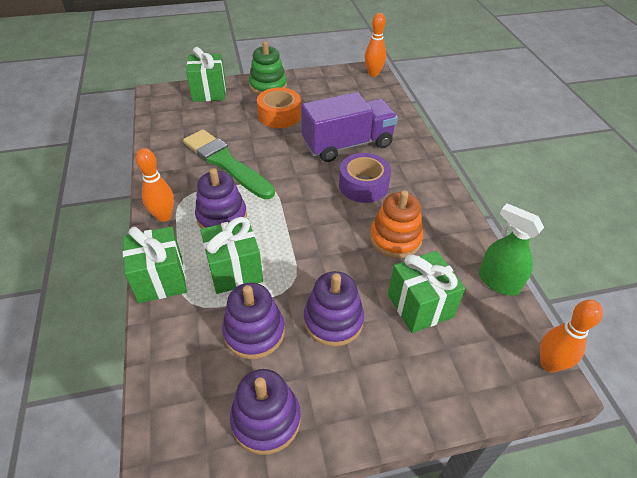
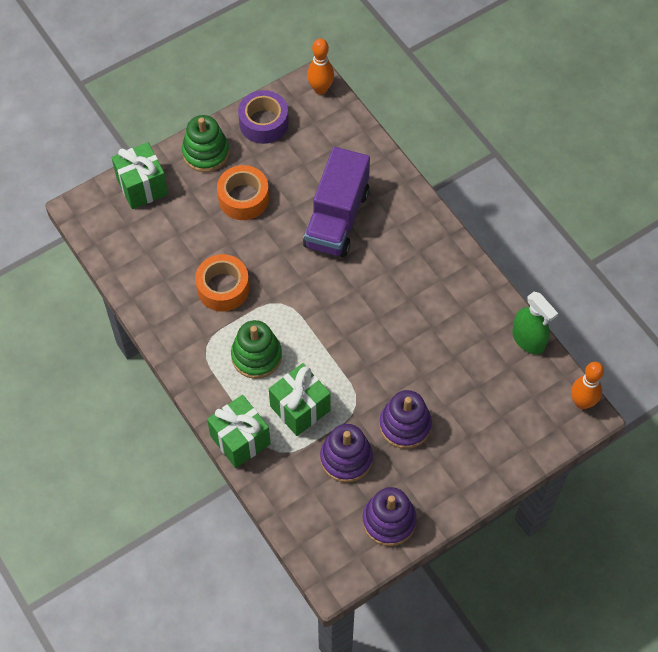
camera: 20 degrees left, 15 degrees up
(164, 216) = (201, 375): orange bowling pin -> none
(222, 217) = (256, 356): purple stacking toy -> green stacking toy
(226, 163) = (223, 288): green brush -> orange tape
(347, 144) = (337, 218): purple truck -> purple truck turned 150 degrees clockwise
(363, 185) = (374, 270): purple tape -> purple tape (263, 123)
(395, 239) = (427, 324): orange stacking toy -> none
(420, 306) = (470, 386): green gift -> none
(498, 282) = (528, 339): green spray bottle -> green spray bottle turned 150 degrees counterclockwise

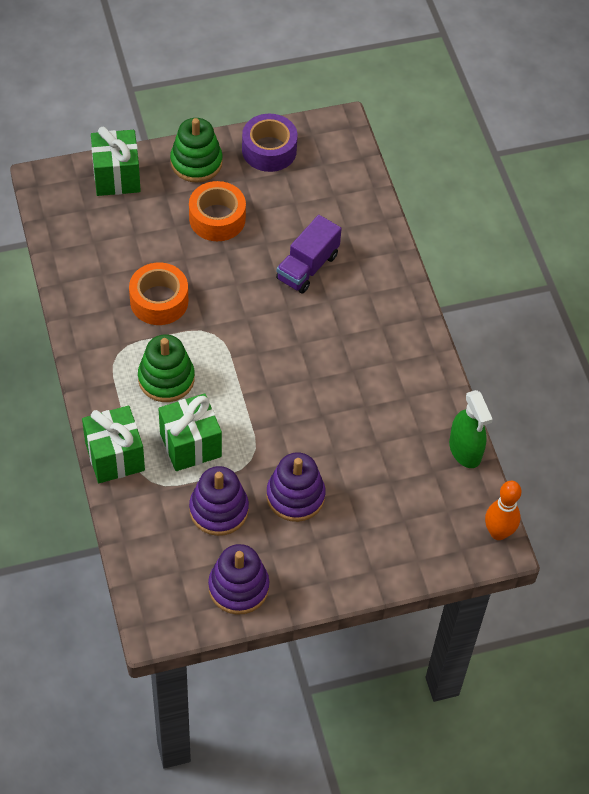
camera: 15 degrees right, 5 degrees down
(320, 89) = (343, 133): orange bowling pin -> none
(337, 218) = (307, 267): purple truck -> purple truck, size x0.66

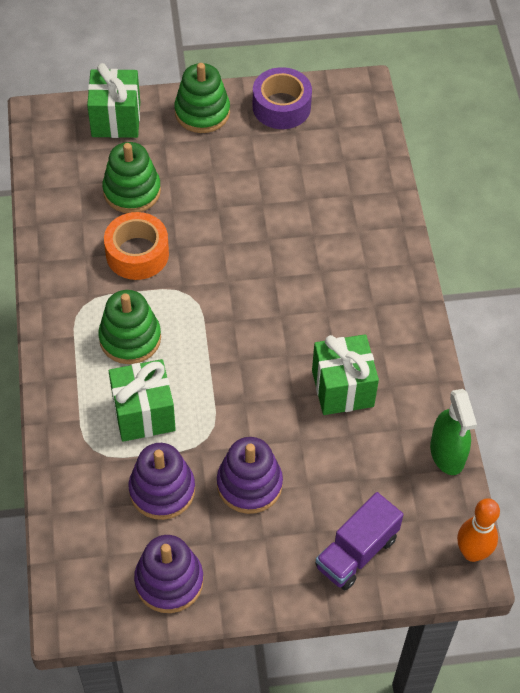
camera: 10 degrees right, 0 degrees up
(115, 457) = (59, 418): green gift -> green gift (342, 388)
(143, 243) = (132, 191): none -> green stacking toy
(217, 218) = (214, 173): orange tape -> none
(307, 267) = (303, 233): purple truck -> purple truck (356, 552)

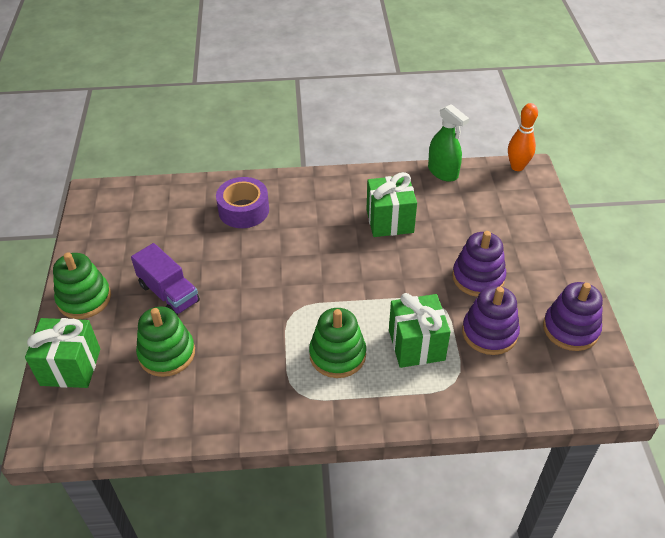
camera: 85 degrees left, 10 degrees down
(137, 254) = (243, 349): orange tape -> none
(281, 106) = (96, 243): purple tape -> purple tape (243, 210)
(356, 552) = (526, 221): purple truck -> purple truck (169, 293)
(447, 454) = (443, 172): green spray bottle -> green spray bottle turned 60 degrees clockwise

